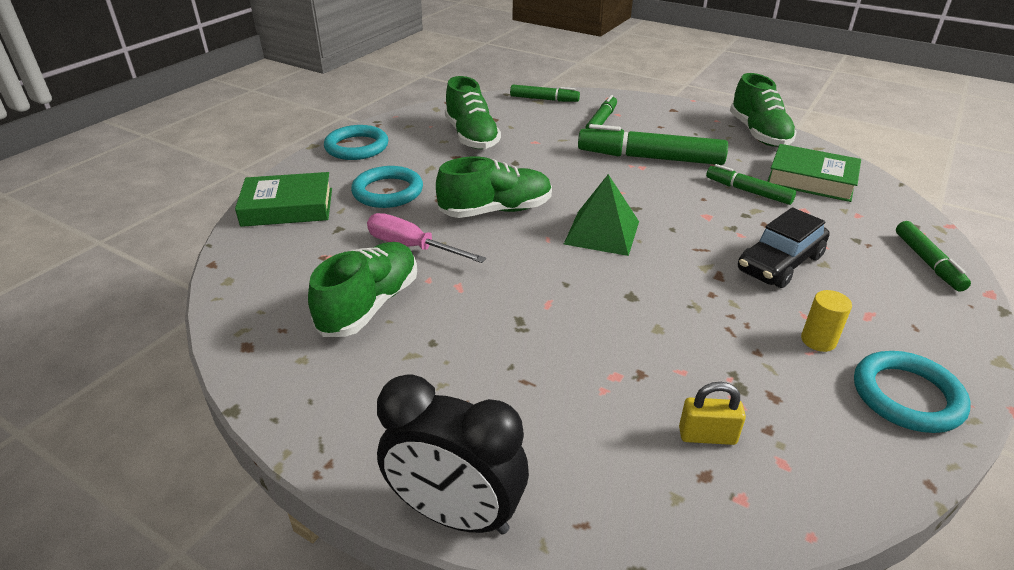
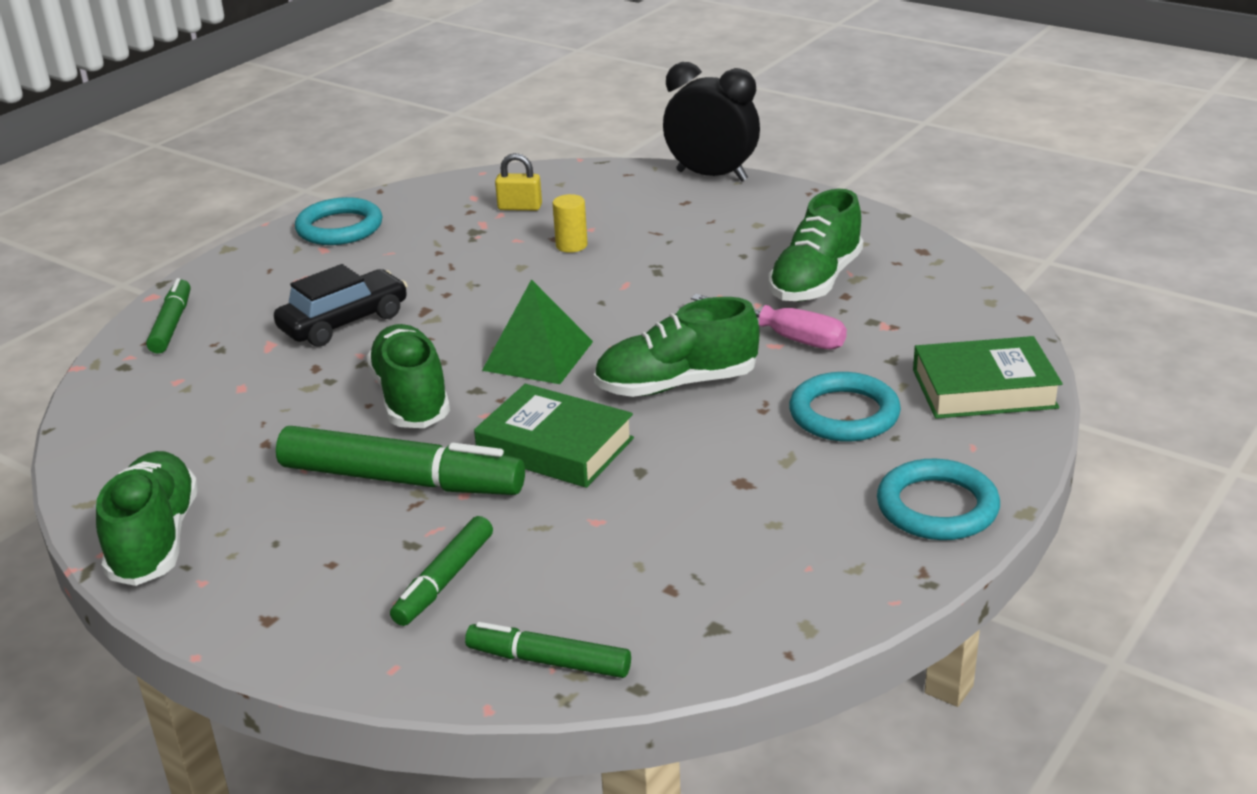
camera: 175 degrees left, 5 degrees down
(472, 137) = (719, 534): green shoe -> green shoe (411, 398)
(748, 191) = (293, 415): green marker -> none
(811, 180) = (176, 436): green book -> green book (555, 446)
(818, 340) = (374, 259): yellow cylinder -> yellow cylinder (571, 245)

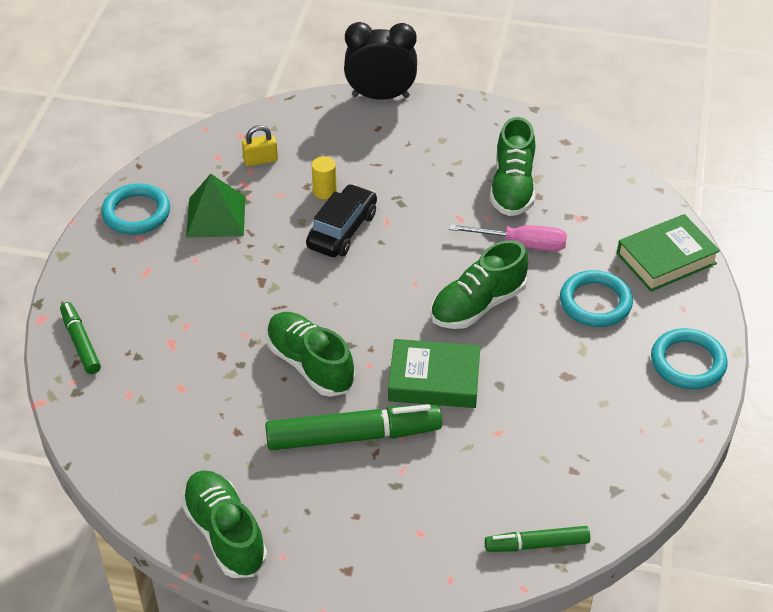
camera: 25 degrees left, 15 degrees up
(344, 322) = (211, 307): black car -> black car (342, 230)
(444, 580) = (436, 506): green marker -> none
(538, 356) = (370, 303): green pyramid -> green pyramid (216, 216)

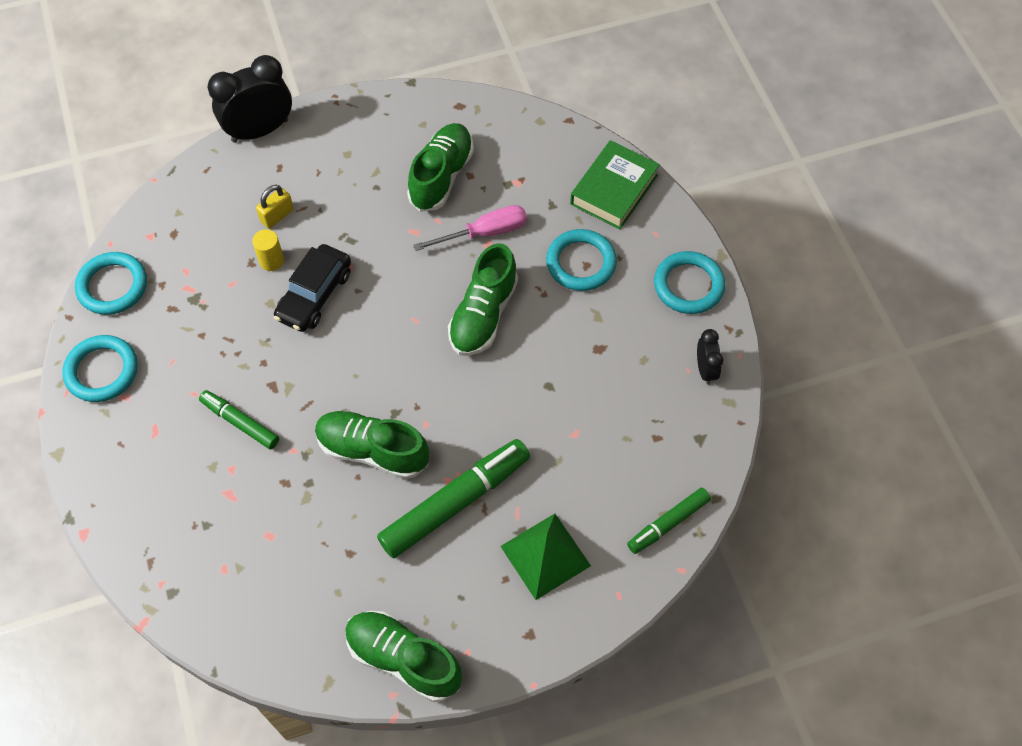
camera: 30 degrees left, 15 degrees up
(80, 343) = (141, 539): green marker -> green marker (240, 423)
(187, 158) = (113, 286): none -> turquoise ring
(216, 216) = (184, 337): green pyramid -> green pyramid (545, 556)
(260, 160) = (188, 255): yellow padlock -> yellow padlock (277, 216)
(342, 230) = (314, 295): black car -> black car turned 150 degrees counterclockwise
(434, 379) = (490, 409): green book -> none
(512, 187) = (441, 176): green shoe -> green shoe turned 135 degrees counterclockwise
(658, 437) = (705, 369): none -> black clock

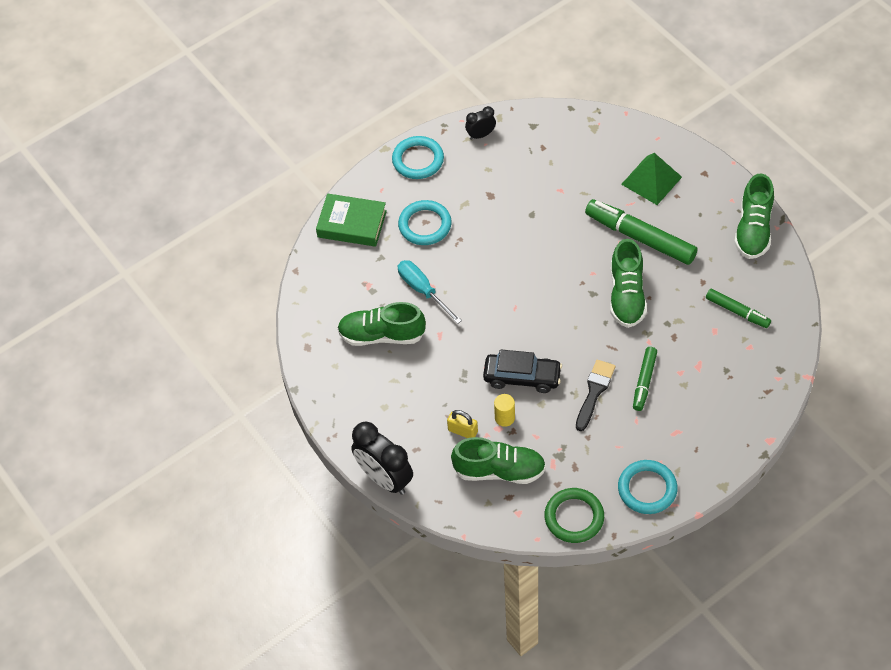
camera: 105 degrees left, 5 degrees down
(113, 286) = (574, 517): turquoise ring -> green ring
(255, 363) = (594, 392): none -> black brush
(483, 315) = (493, 268): green shoe -> green shoe (499, 470)
(484, 233) = (423, 290): pink screwdriver -> turquoise screwdriver
(668, 523) = (599, 126): green marker -> green marker (737, 312)

